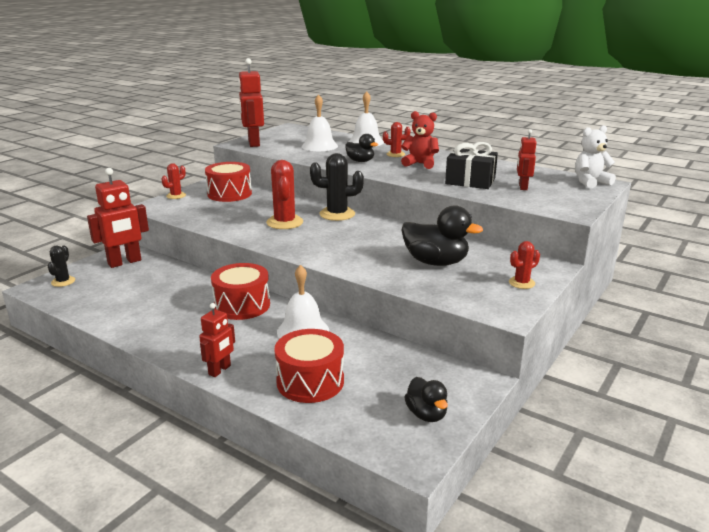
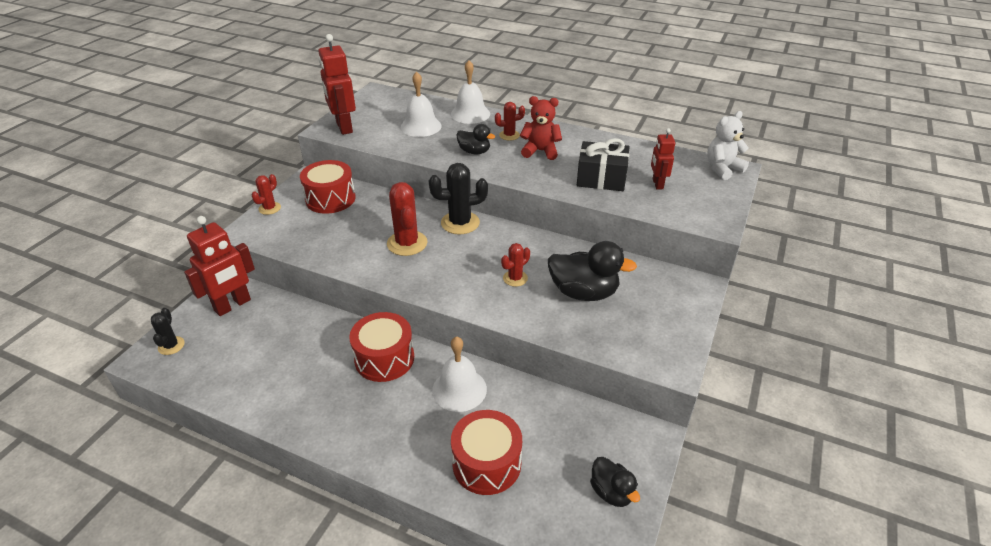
camera: 10 degrees left, 15 degrees up
(220, 370) = (389, 461): red robot -> none
(521, 283) = (676, 315): red cactus -> red cactus (515, 278)

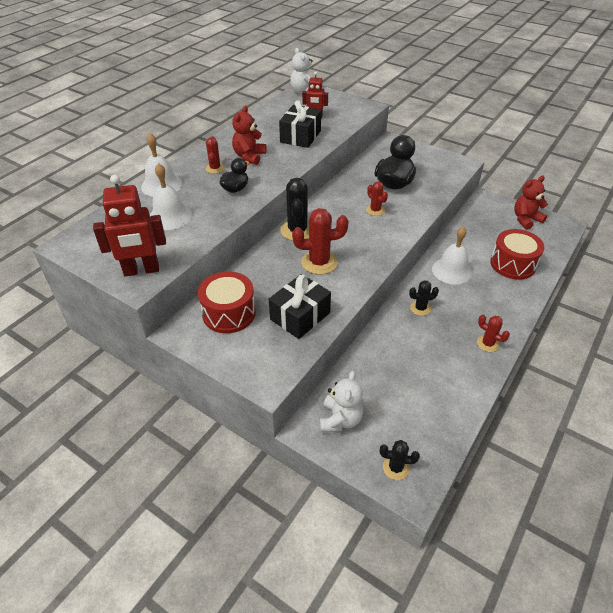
camera: 80 degrees left, 5 degrees up
(233, 305) = (340, 419): red robot -> white teddy bear
(269, 208) = (229, 363): red cactus -> red cactus (487, 344)
(325, 239) = (300, 316): none -> black gift
(384, 358) = (420, 308): red drum -> black cactus
(611, 492) = (526, 219): black duck -> red teddy bear

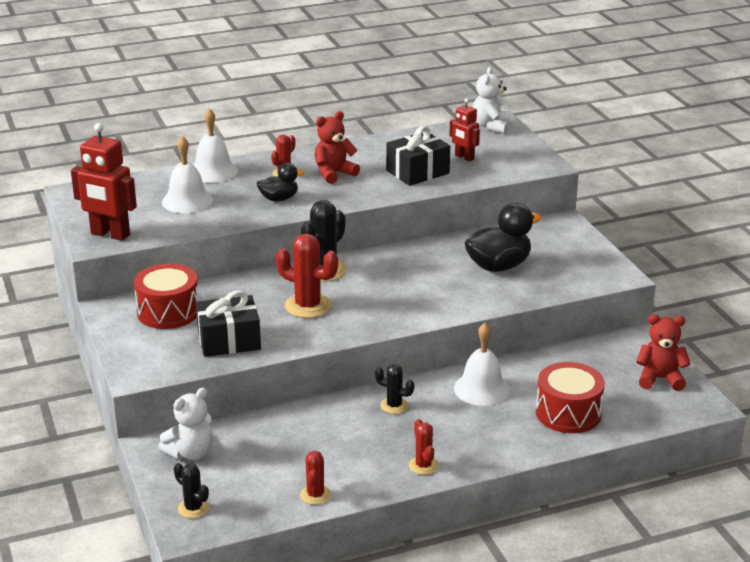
camera: 35 degrees right, 15 degrees down
(375, 210) = (436, 283): red cactus -> red cactus (315, 495)

